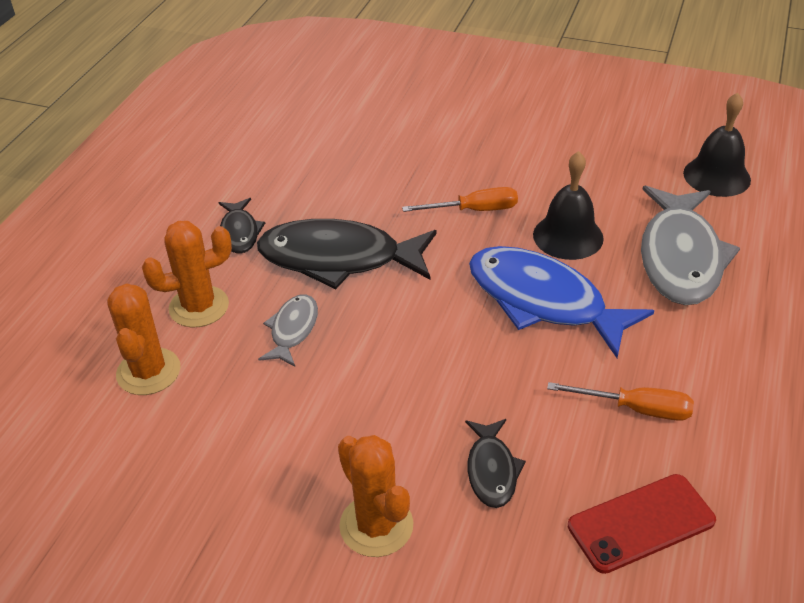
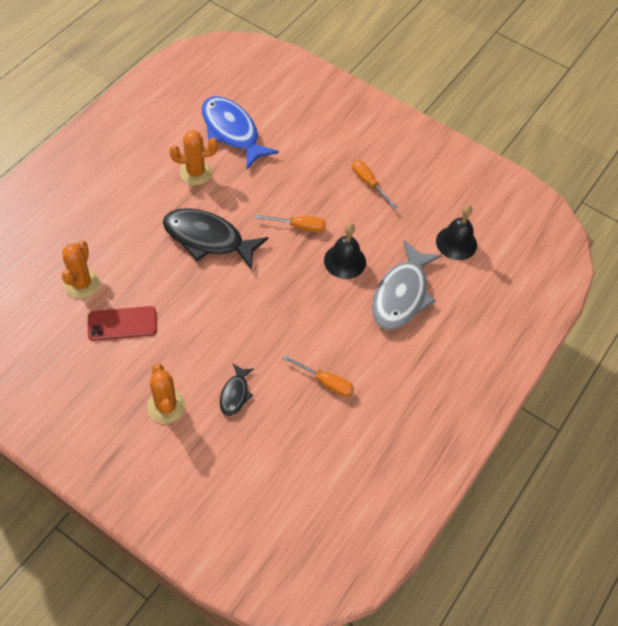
camera: 10 degrees right, 15 degrees up
(199, 307) = (120, 249): orange cactus -> orange cactus (196, 173)
(239, 232) = (159, 204): black fish -> none
(293, 330) = (166, 280): grey fish -> none
(543, 301) = (309, 301): blue fish -> blue fish (232, 132)
(547, 138) = (369, 183): none -> orange screwdriver
(641, 523) = (295, 444): red phone -> red phone (122, 323)

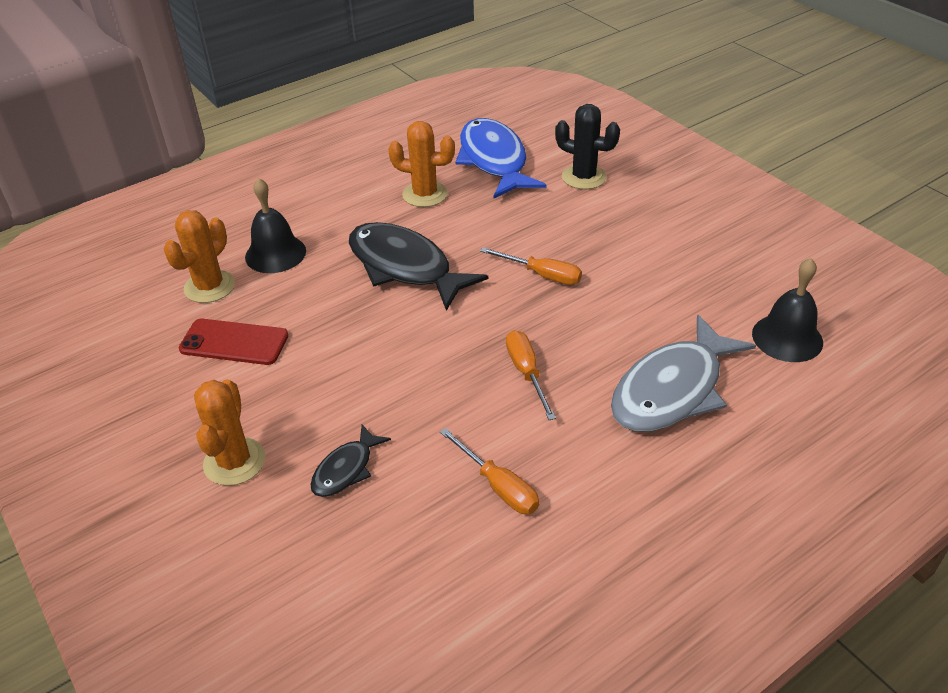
camera: 25 degrees right, 15 degrees down
(299, 136) = (583, 177): none -> black cactus
(345, 261) = (595, 328): black bell -> black bell (275, 254)
(369, 183) = (667, 242): orange screwdriver -> orange screwdriver (526, 373)

